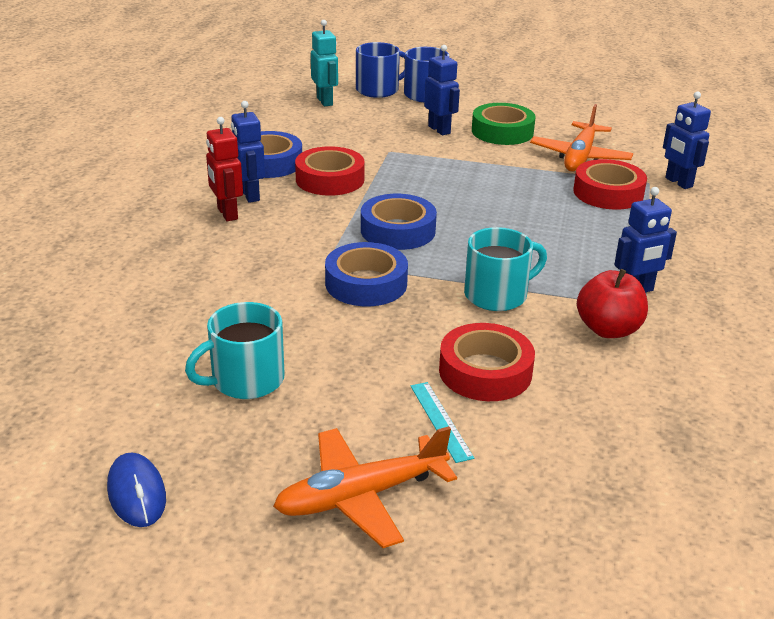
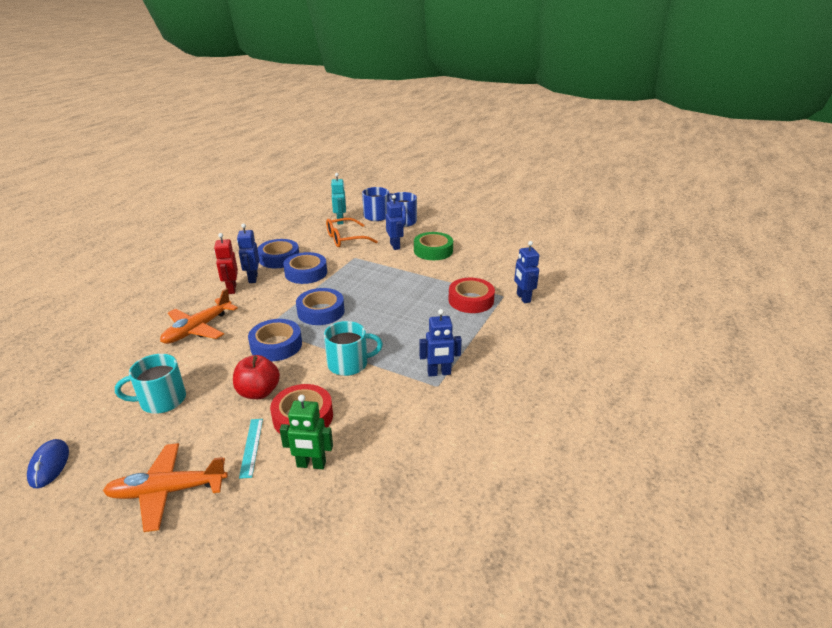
camera: 15 degrees right, 0 degrees up
(330, 179) = (306, 273): red tape -> blue tape
(354, 126) = (345, 239): none -> orange glasses
(547, 429) = (311, 464): none -> green robot
(580, 157) = (470, 273): orange plane -> orange plane (198, 329)
(608, 329) = (401, 398): red apple -> red apple (258, 392)

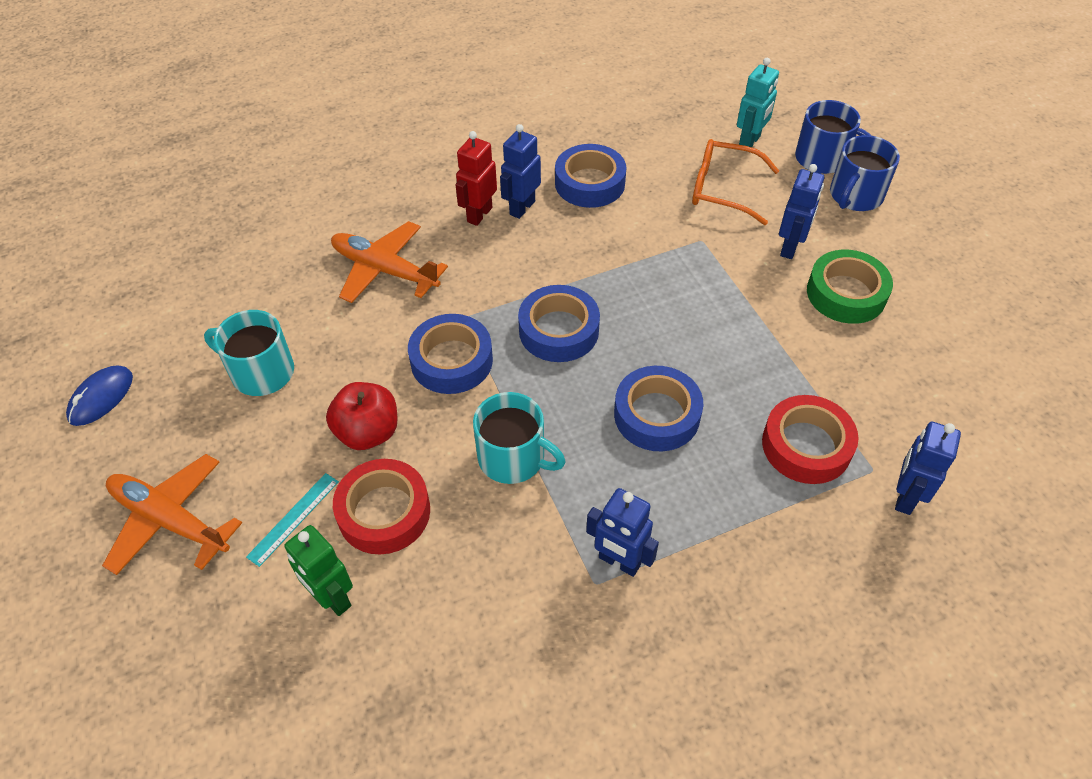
camera: 40 degrees right, 20 degrees up
(198, 329) = (384, 270): orange plane -> orange plane turned 45 degrees clockwise
(306, 273) = (602, 236): blue tape -> blue tape (656, 415)

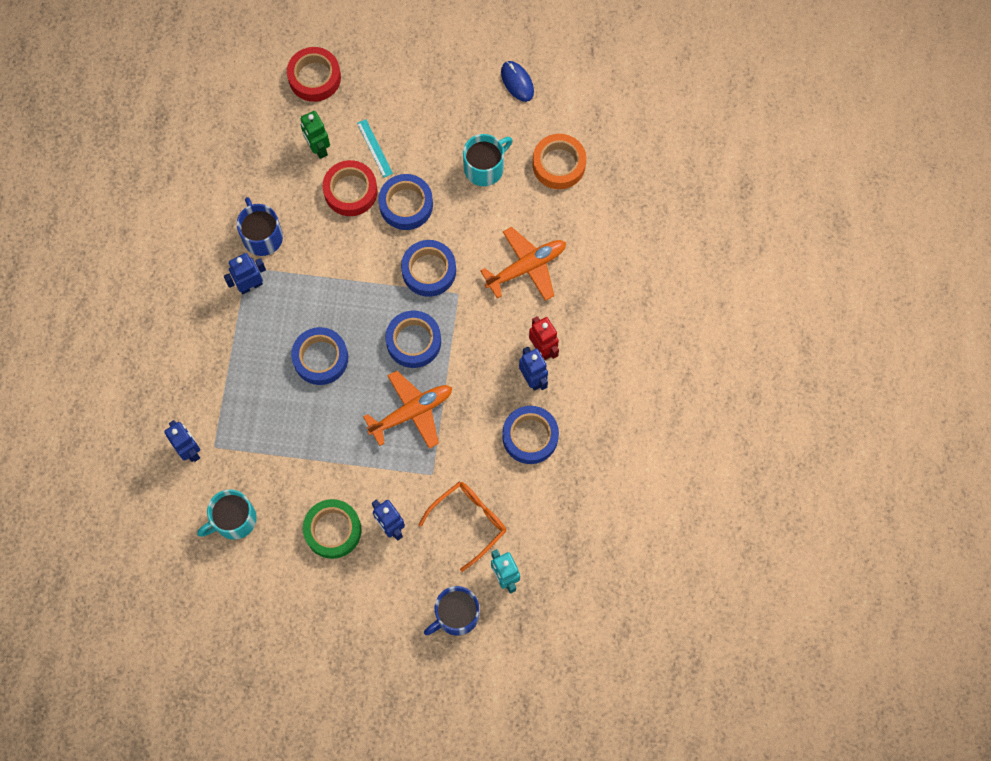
camera: 120 degrees right, 20 degrees up
(170, 520) = (411, 92): orange plane -> orange plane (412, 412)
(219, 300) = (559, 164): none -> orange tape
(332, 598) = (318, 148): green robot -> green robot turned 105 degrees counterclockwise
(368, 432) = (406, 205): red apple -> blue tape
(513, 458) = (342, 269): turquoise mug -> turquoise mug (234, 519)
(806, 445) = (250, 423): red tape -> red tape (314, 77)
(855, 196) = (407, 607): blue mug -> blue mug (262, 236)

